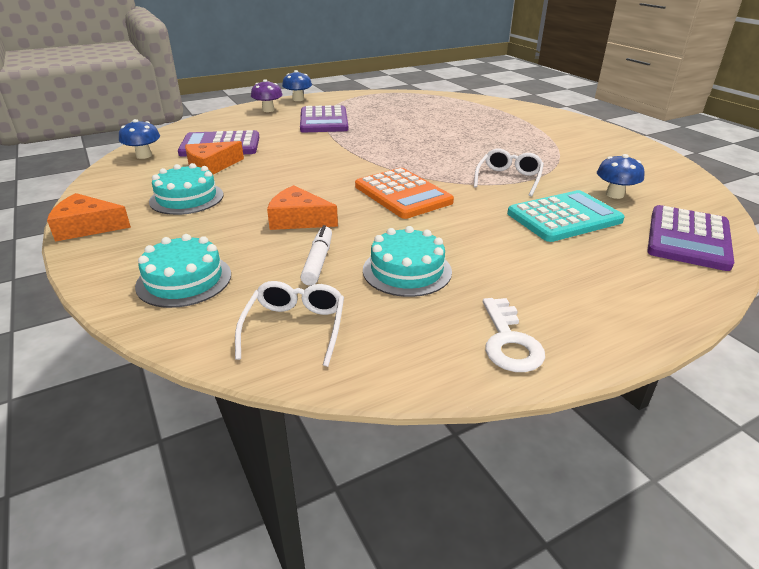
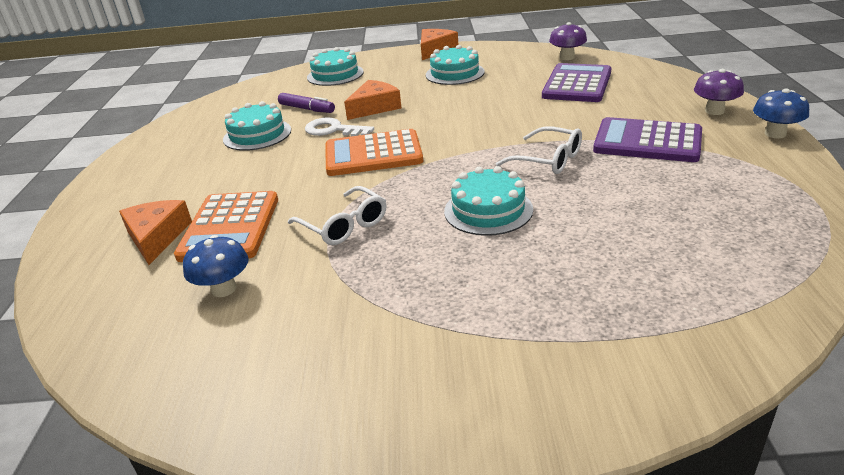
camera: 120 degrees right, 0 degrees up
(144, 156) = (567, 57): blue mushroom -> purple mushroom
(211, 166) = (518, 81): orange cheese -> orange cheese (157, 237)
(295, 327) = (252, 98): white glasses -> white glasses (549, 160)
(318, 261) = (307, 109): white marker -> purple marker
(444, 145) = (488, 210): none -> turquoise cake
(509, 341) = (152, 150): white key -> white key (333, 130)
(564, 217) = (230, 227): turquoise calculator -> orange calculator
(688, 238) = (101, 288): purple calculator -> none

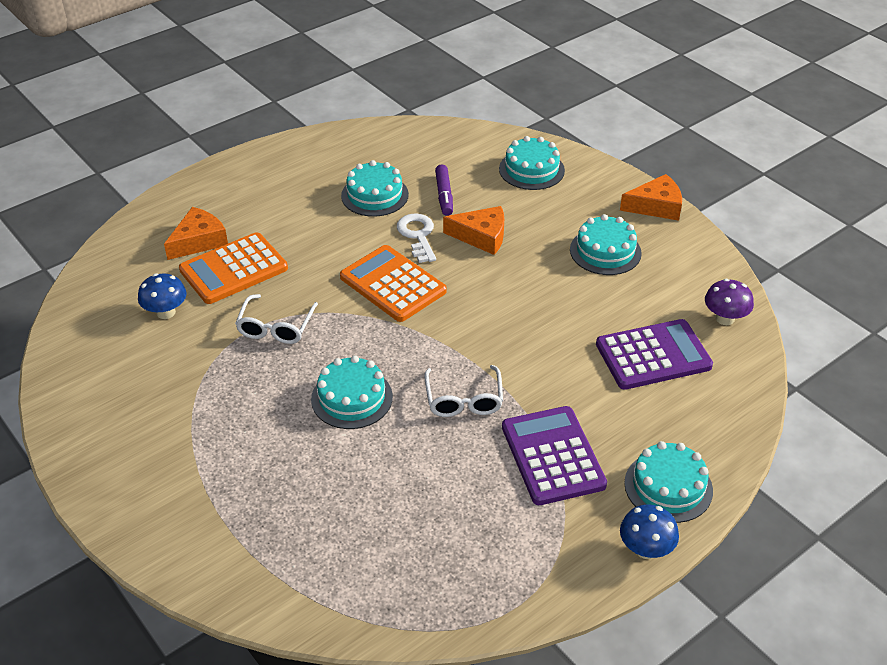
camera: 50 degrees right, 10 degrees up
(714, 111) = (668, 487): purple mushroom -> turquoise cake

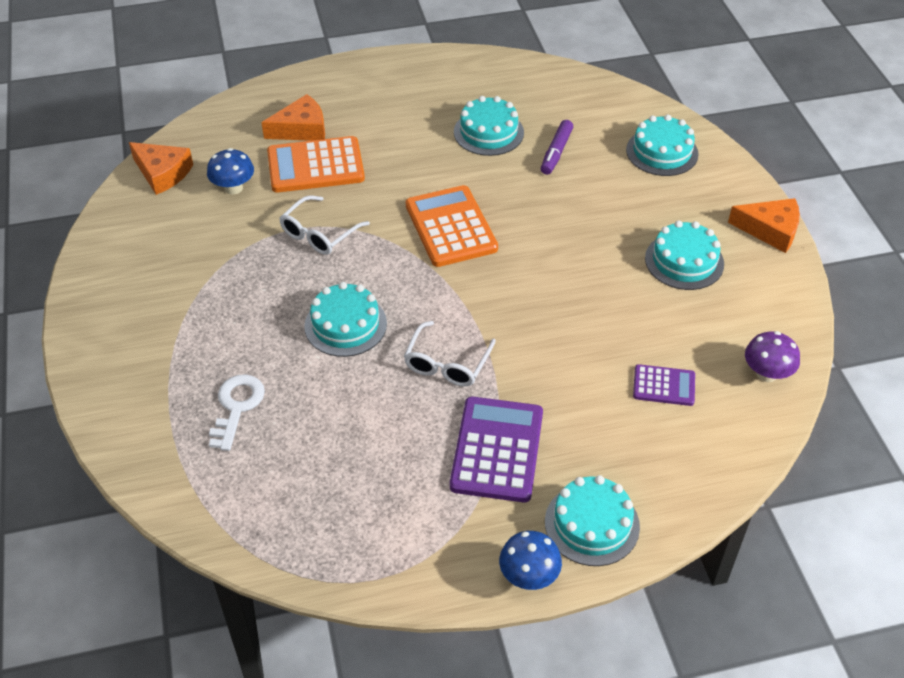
camera: 25 degrees right, 5 degrees up
(417, 235) = (505, 185): white key -> white key (237, 407)
(481, 236) = (567, 206): orange cheese -> orange cheese (162, 173)
(653, 355) = (664, 386): purple calculator -> purple calculator, size x0.55

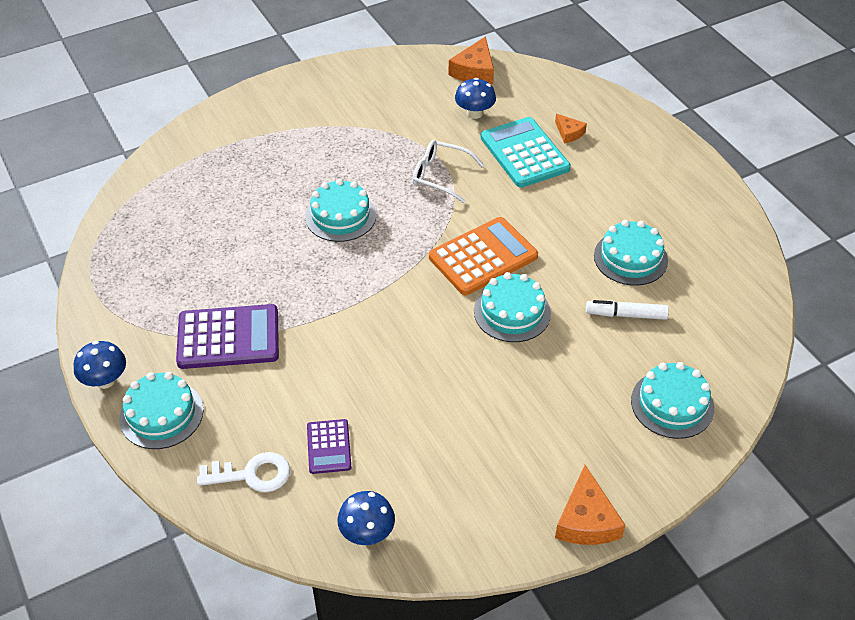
camera: 75 degrees right, 0 degrees up
(237, 407) = (239, 177): white key -> white key (252, 474)
(301, 129) = (569, 133): orange cheese -> orange cheese, size x0.58
(315, 166) = (524, 153): orange calculator -> turquoise calculator
(446, 364) = (314, 287): white glasses -> none
(556, 152) = (626, 314): purple marker -> white marker
(684, 261) = (505, 444): turquoise cake -> turquoise cake (512, 312)
(766, 373) = (367, 533): purple mushroom -> blue mushroom

